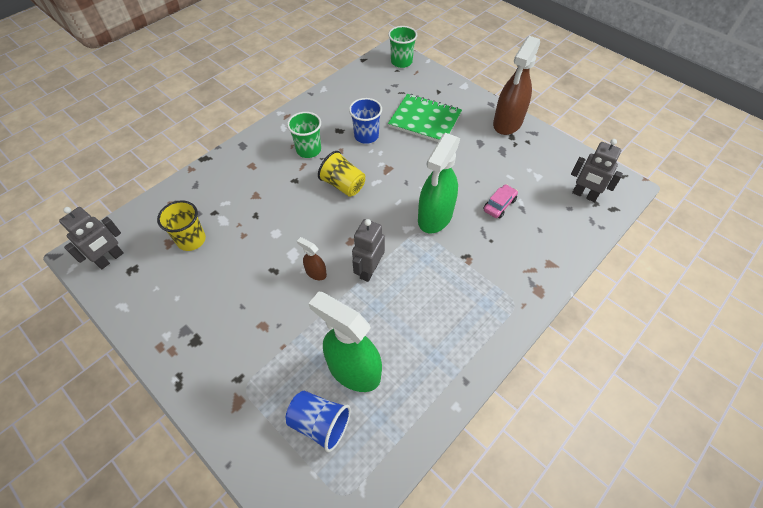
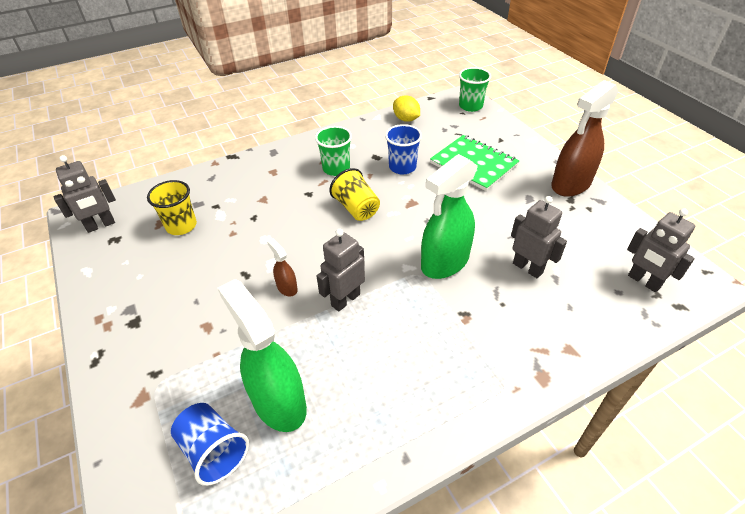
camera: 20 degrees right, 10 degrees down
(350, 86) = (406, 119): none -> yellow lemon
(499, 205) = (528, 268): pink car -> grey robot

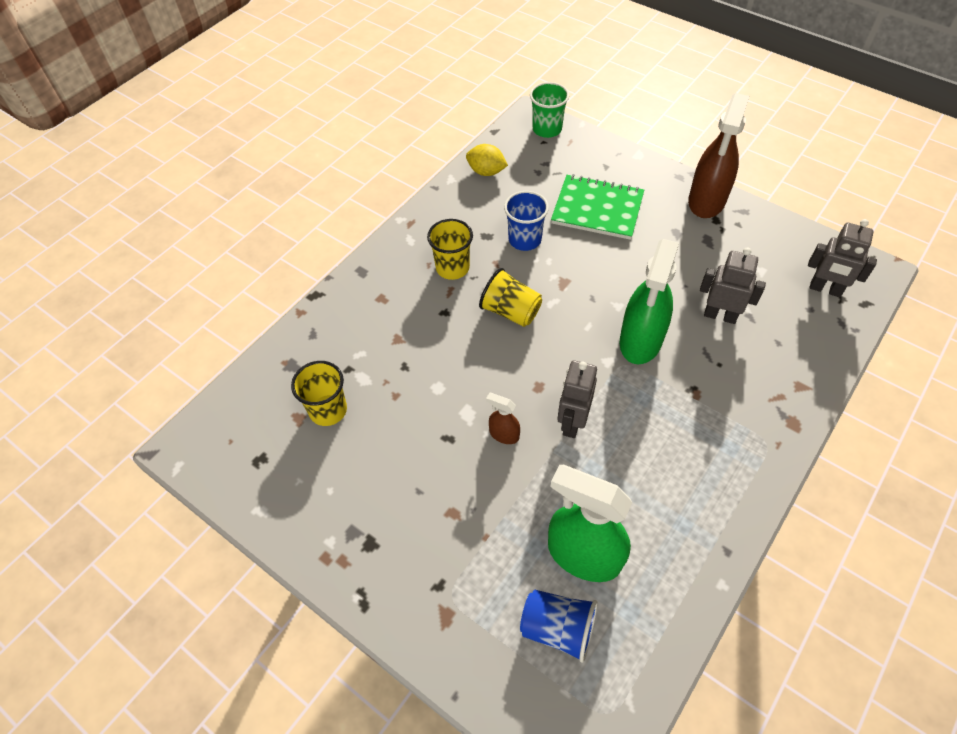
camera: 25 degrees left, 10 degrees up
(101, 225) = (226, 449): grey robot -> none
(336, 168) = (452, 268): green cup -> yellow cup

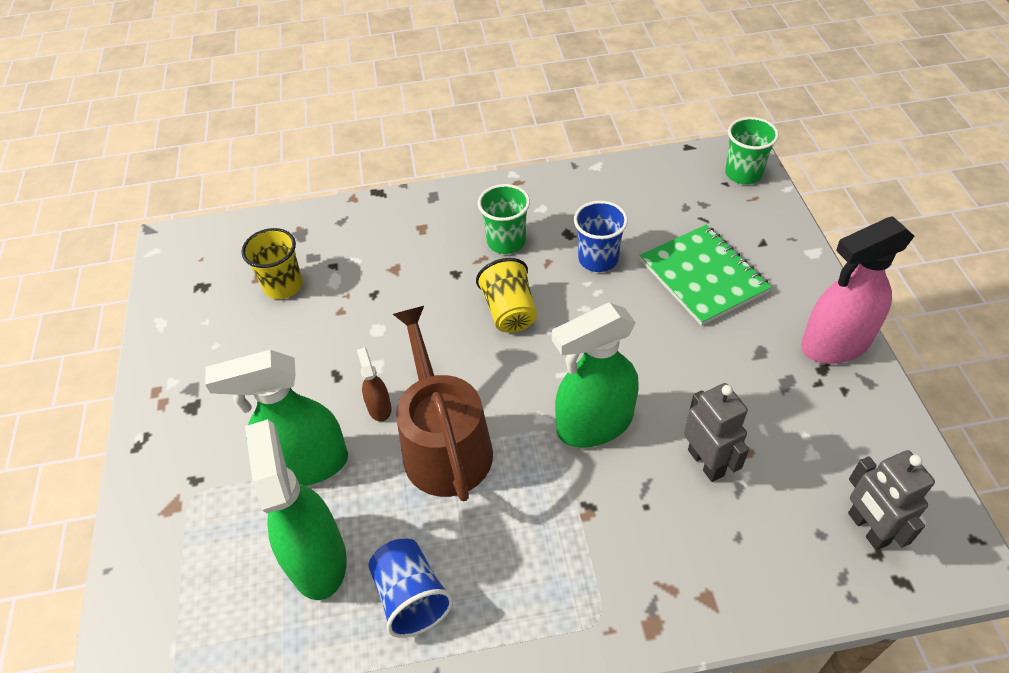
camera: 45 degrees right, 5 degrees down
(452, 268) = (506, 241): yellow cup -> green cup
(486, 172) = (636, 178): yellow lemon -> none
(502, 508) = (307, 464): none -> green spray bottle
(558, 628) = (228, 596): blue cup -> blue cup (411, 597)
(572, 422) = (444, 444): grey robot -> brown watering can
(706, 201) = (835, 344): brown spray bottle -> pink spray bottle

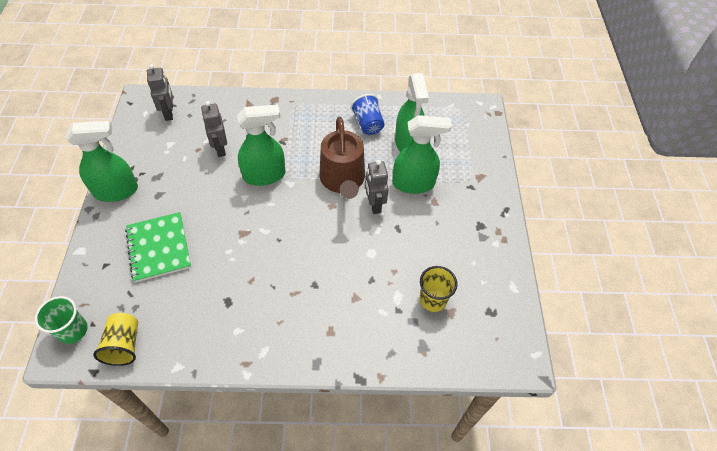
camera: 175 degrees left, 5 degrees up
(379, 407) = (374, 205): brown spray bottle -> grey robot
(506, 241) = (273, 304): green cup -> none
(509, 311) = (287, 248): yellow cup -> yellow cup (124, 345)
(598, 259) = (217, 275): blue cup -> none
(835, 344) = (116, 191): pink spray bottle -> green spray bottle

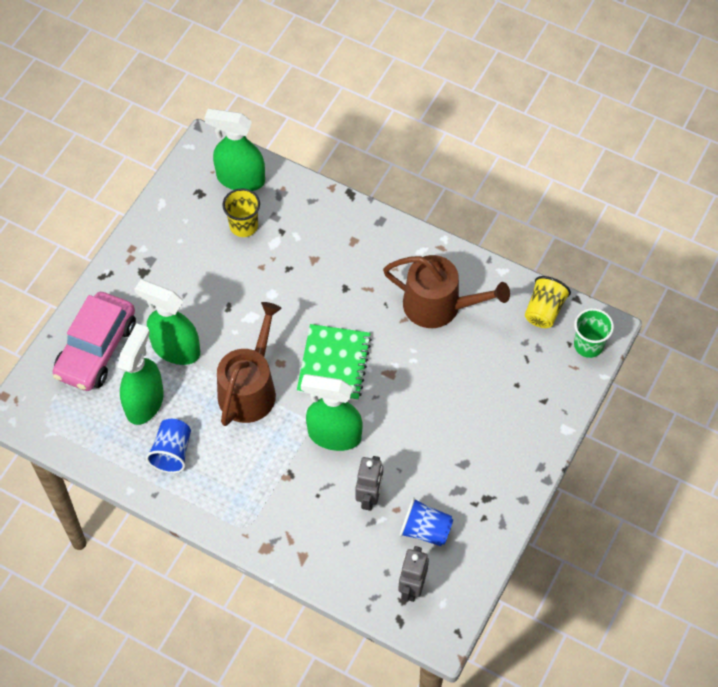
camera: 150 degrees left, 5 degrees up
(116, 191) = (510, 490): green spray bottle -> green spray bottle (240, 179)
(159, 248) = (483, 396): green notebook -> green notebook (334, 364)
(172, 145) = (425, 530): none -> blue cup
(225, 305) = (439, 306): none -> brown watering can
(374, 205) = (235, 343): grey robot -> none
(466, 161) = (96, 349): none -> pink car

